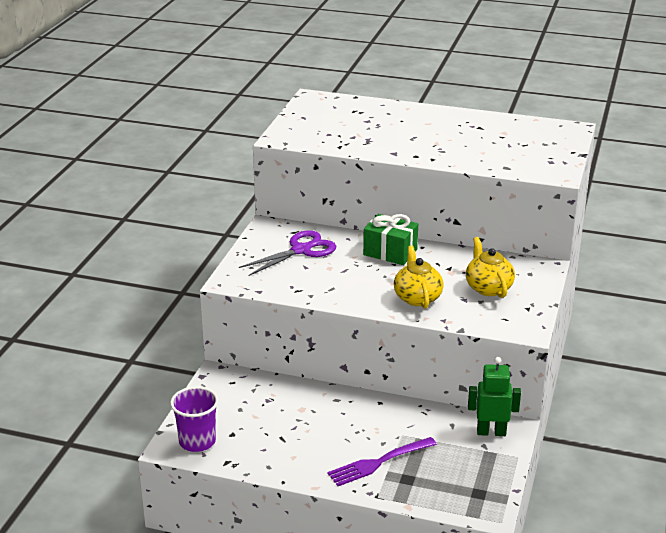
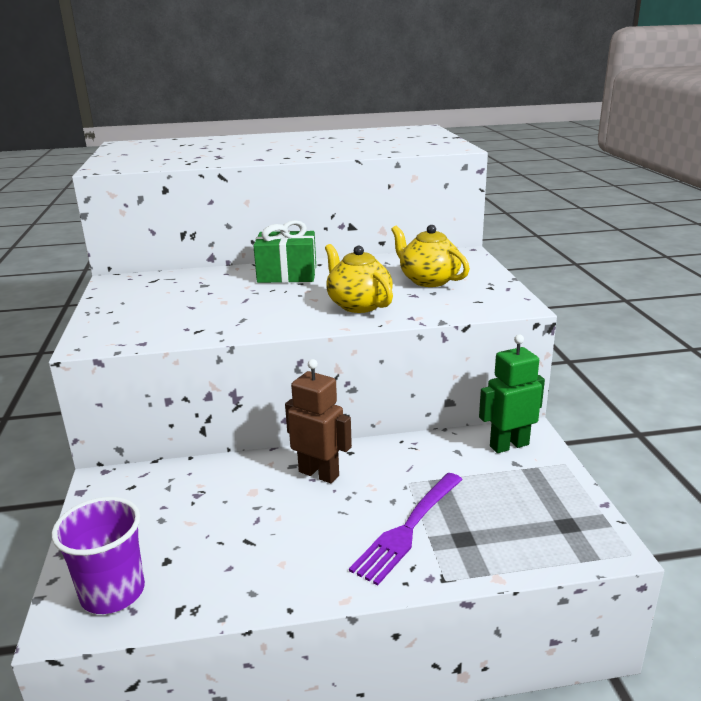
camera: 25 degrees left, 5 degrees down
(301, 250) = (174, 293): purple scissors -> none
(349, 410) = (319, 473): none -> brown robot

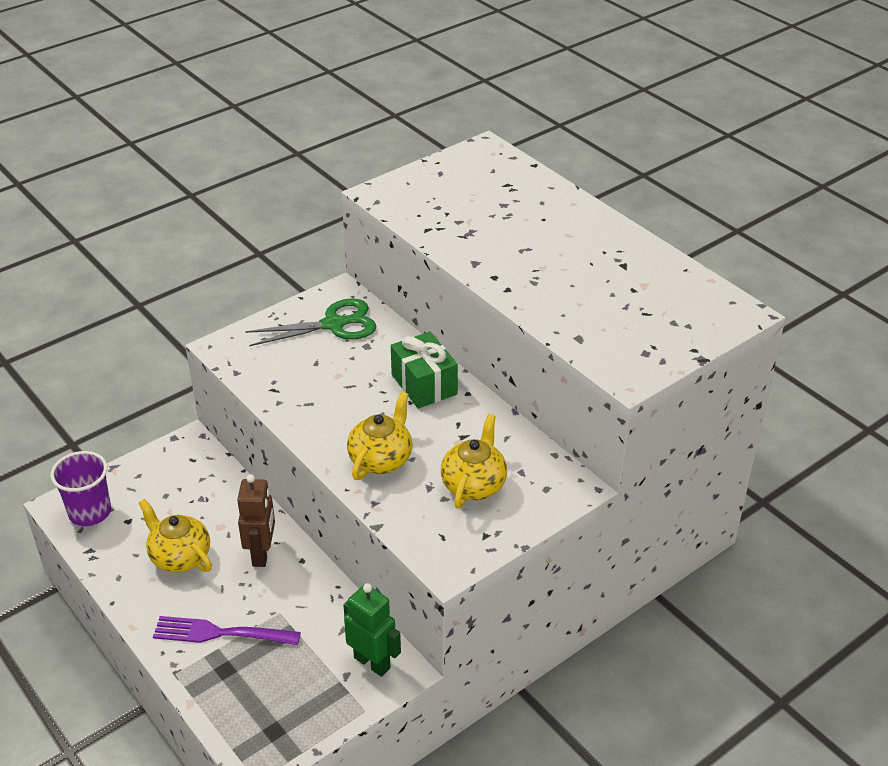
camera: 60 degrees right, 15 degrees up
(153, 291) = (333, 324): none -> green scissors
(268, 531) = (179, 556): none -> yellow teapot

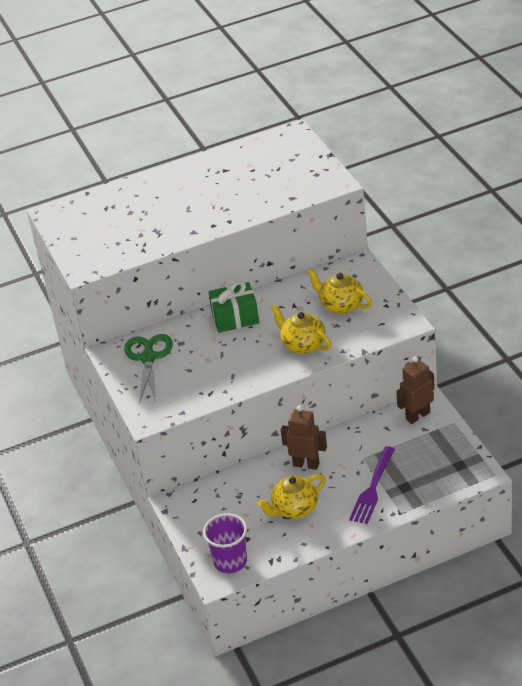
camera: 70 degrees left, 0 degrees up
(372, 662) = (417, 416): green robot -> brown robot

